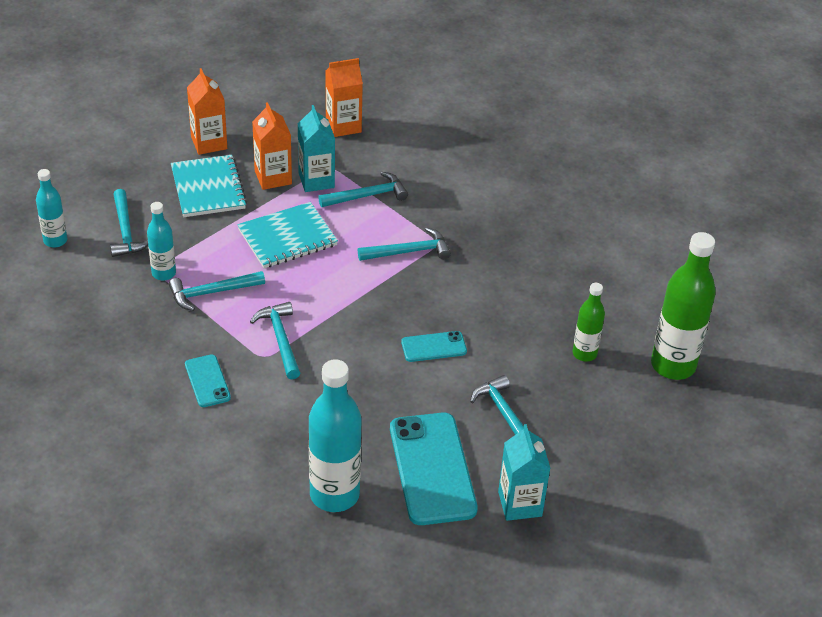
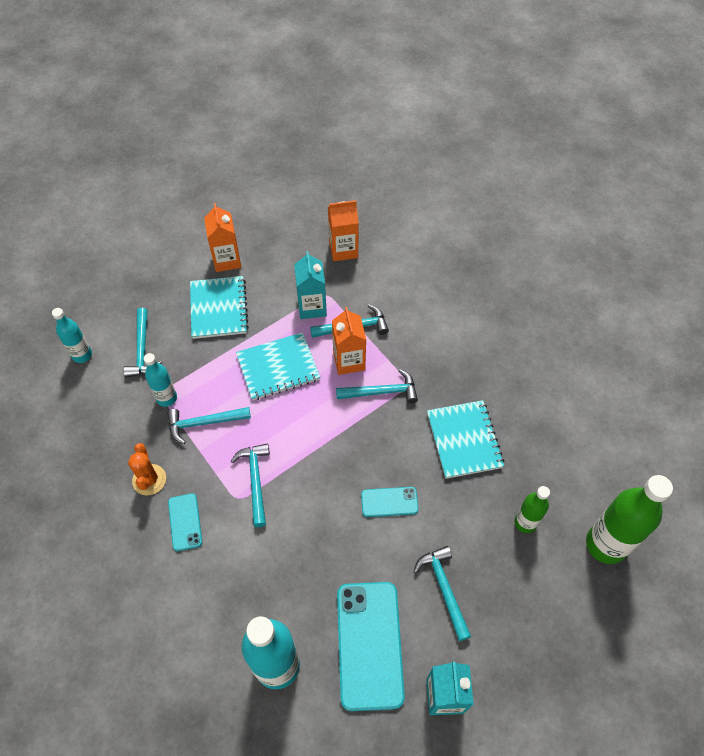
camera: 10 degrees right, 15 degrees up
(158, 347) = (149, 480): none -> orange cactus
(273, 177) = (275, 301): orange carton -> orange carton (349, 361)
(507, 288) = (464, 440): none -> turquoise notebook

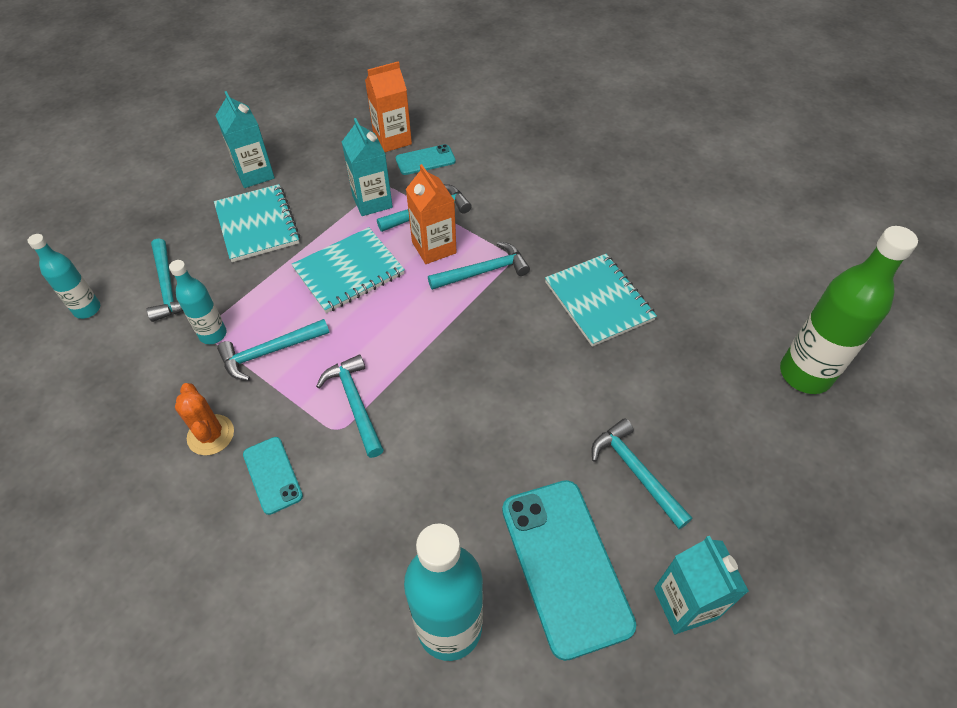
camera: 15 degrees left, 5 degrees down
(227, 260) = (255, 174): orange carton -> turquoise carton
(389, 502) = (533, 388): turquoise phone -> turquoise phone (425, 160)
(525, 522) = (703, 373): green bottle -> none

